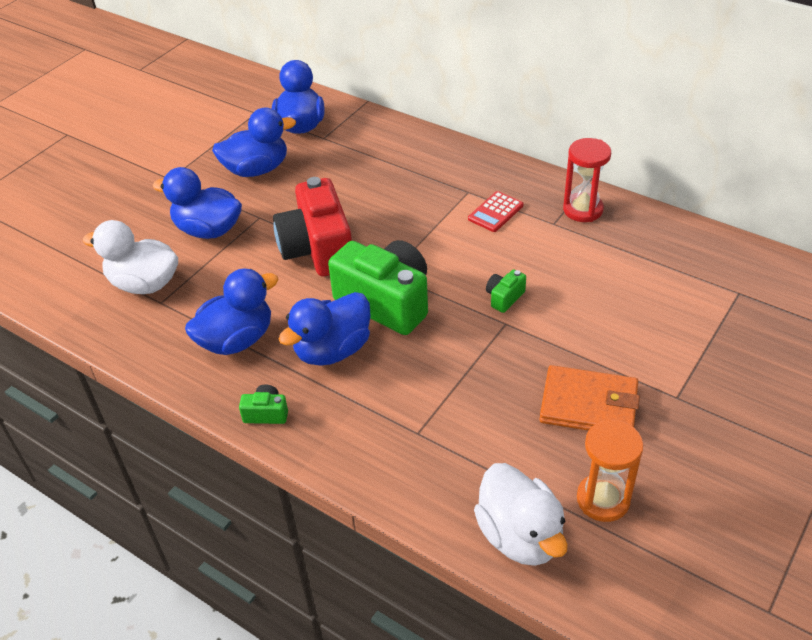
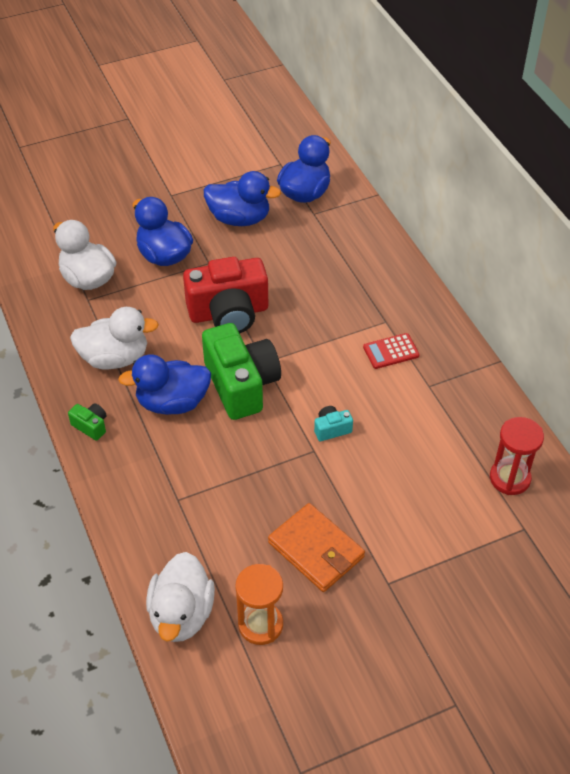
camera: 30 degrees right, 5 degrees up
(237, 340) = (115, 358): blue duck -> white duck
(318, 249) = (229, 313): red camera -> red camera turned 120 degrees counterclockwise
(504, 298) = (331, 429): green camera -> turquoise camera
(583, 210) = (464, 386): red hourglass -> red hourglass (510, 478)

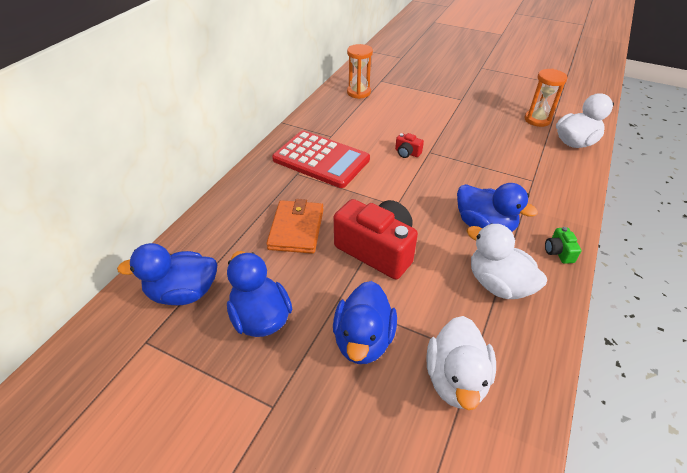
camera: 130 degrees left, 5 degrees down
(241, 384) = (427, 204): green camera -> none
(316, 550) = (480, 123): orange wallet -> orange wallet (296, 229)
(331, 429) = (407, 153): turquoise camera -> red camera
(391, 351) = (321, 159): red calculator -> red calculator, size x2.24
(510, 478) = (358, 92): red hourglass -> orange hourglass

